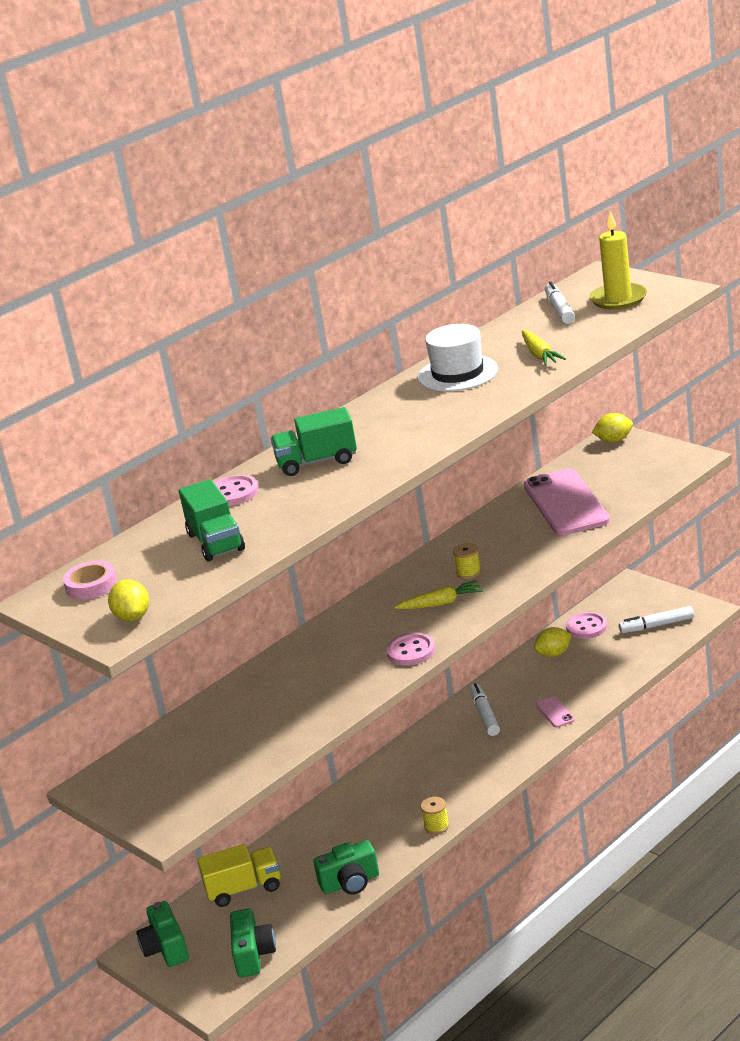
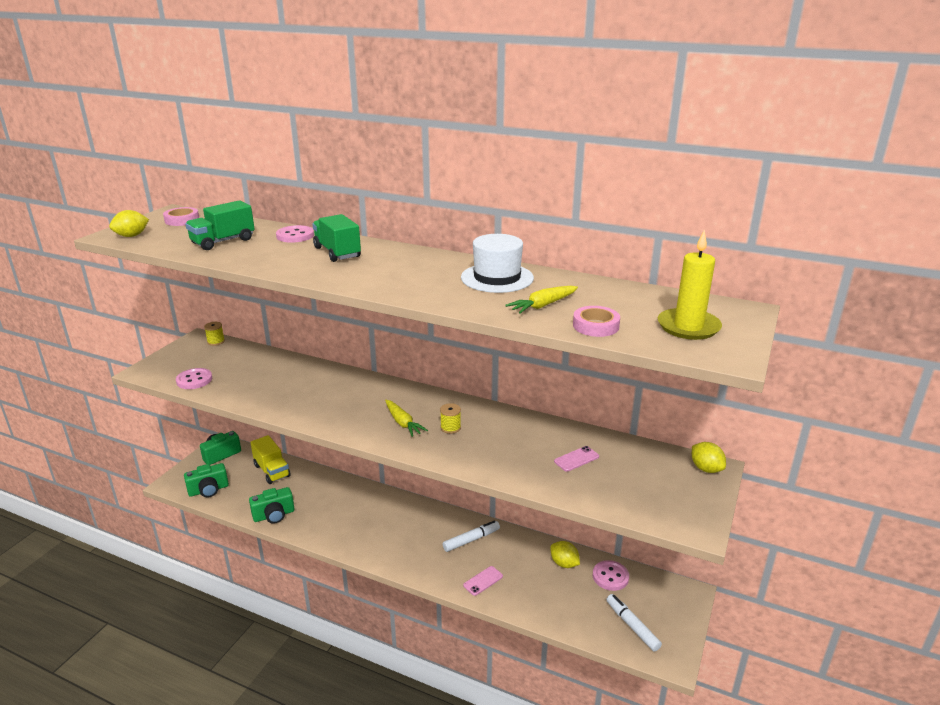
camera: 65 degrees right, 0 degrees up
(350, 883) = (274, 515): green camera -> green camera turned 75 degrees counterclockwise
(411, 651) = (334, 422): pink button -> pink button (194, 380)
(436, 826) = (334, 543): yellow spool -> yellow spool (216, 342)
(559, 310) = (648, 302): white marker -> none
(565, 503) = (576, 459): pink phone -> pink phone, size x0.41
(596, 335) = (595, 326): none -> pink tape

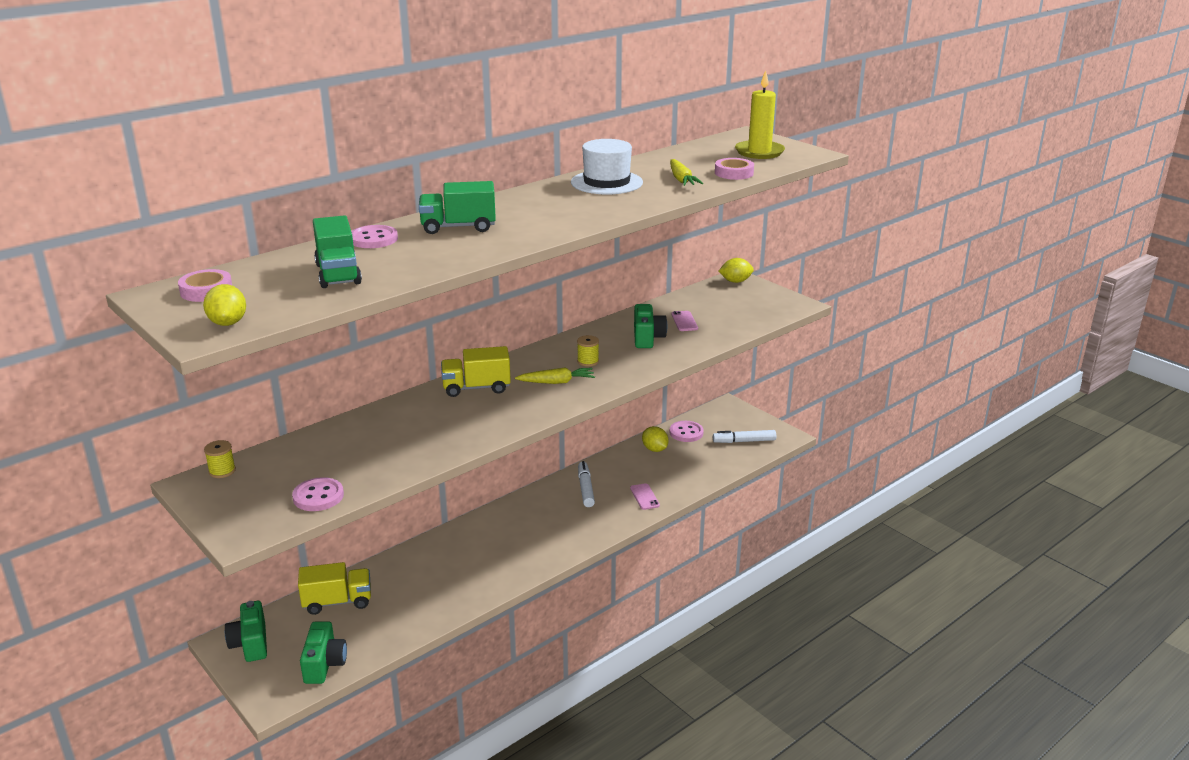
camera: 65 degrees left, 0 degrees up
(274, 515) = (430, 613): green camera -> green camera (647, 338)
(370, 391) = (476, 388): none -> yellow truck
(564, 563) = (654, 449): yellow lemon -> yellow lemon turned 75 degrees clockwise

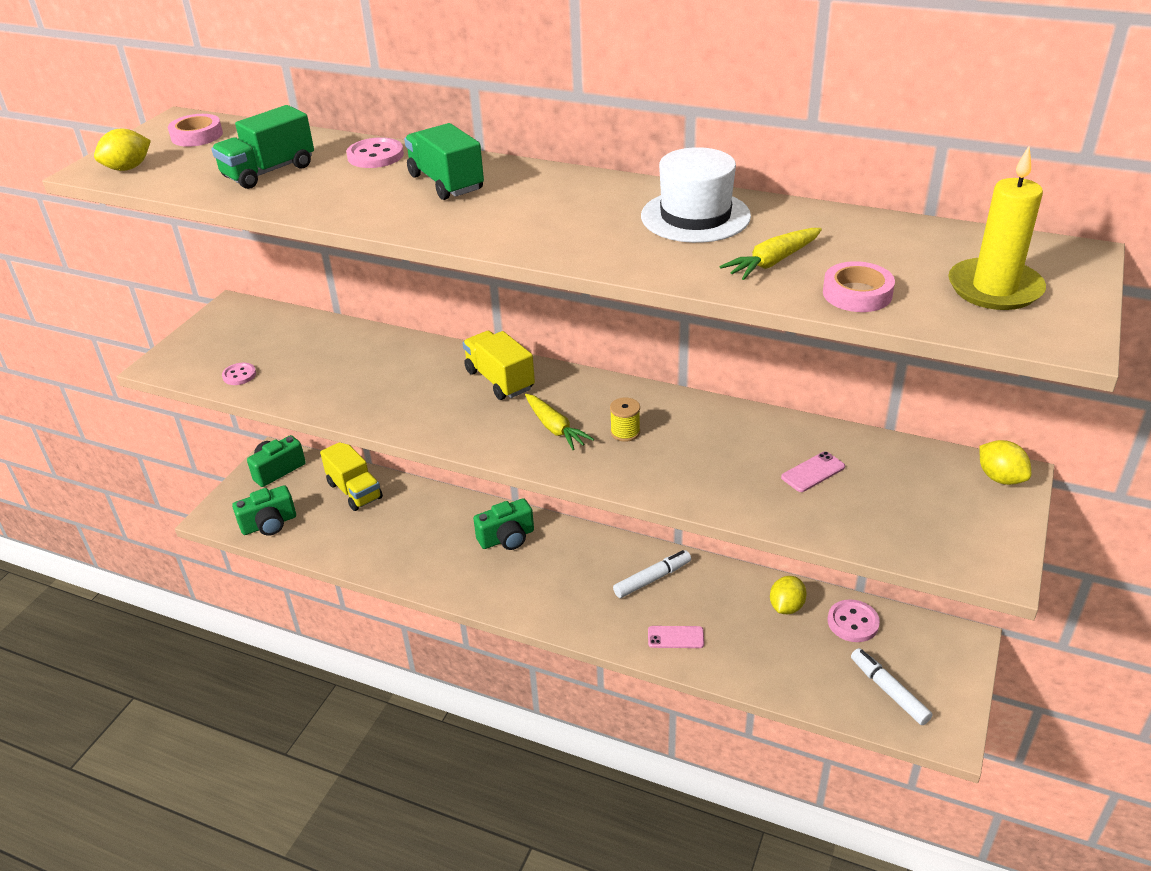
camera: 65 degrees right, 10 degrees up
(222, 471) = (258, 311): yellow spool -> none
(318, 496) = (239, 375): pink button -> pink button, size x0.66
(644, 497) = (675, 637): pink phone -> pink phone turned 45 degrees clockwise
(647, 338) = (731, 457): green camera -> green camera (507, 538)

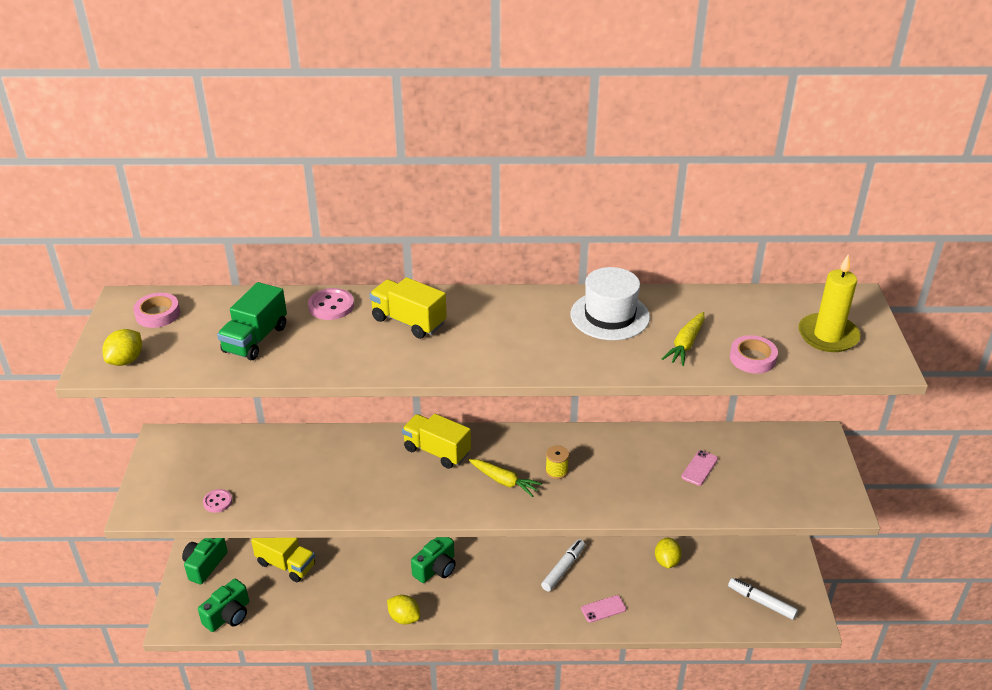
camera: 25 degrees left, 0 degrees up
(446, 183) = (408, 321): green truck -> yellow truck
(853, 622) = (715, 559): pink button -> none
(1000, 478) = (814, 440): yellow lemon -> yellow lemon (404, 618)

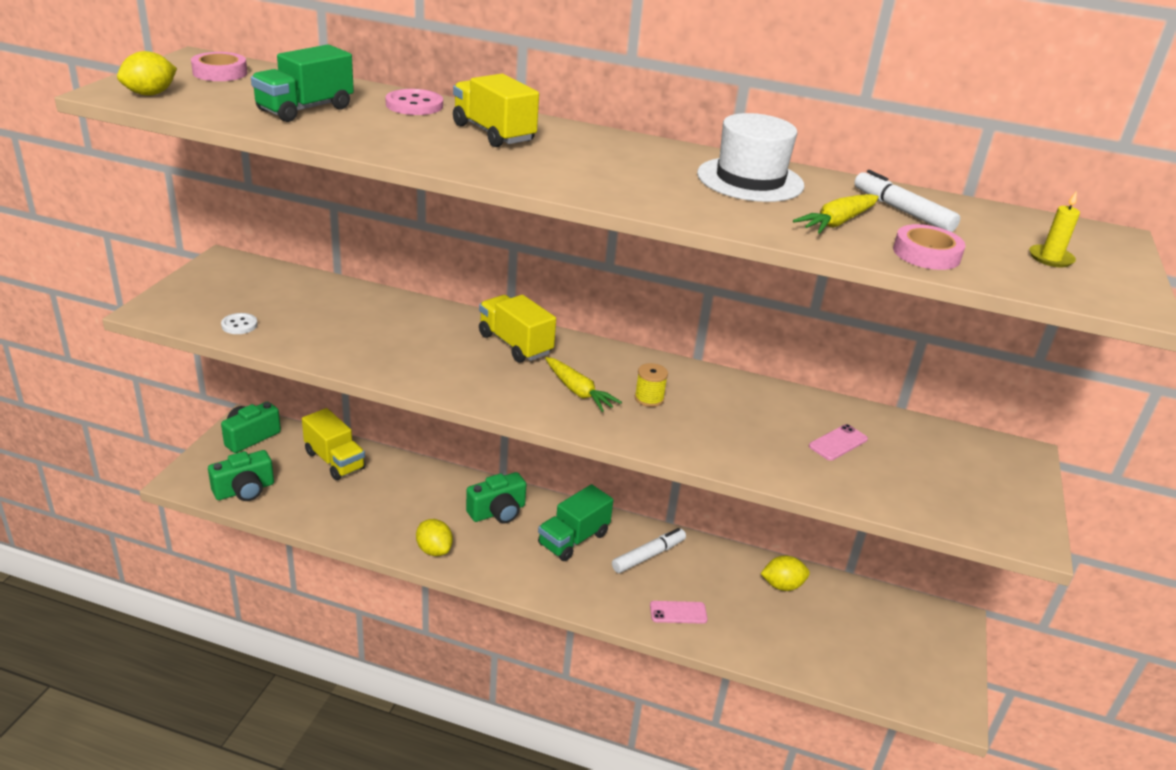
camera: 15 degrees right, 5 degrees down
(217, 502) = (239, 325): pink button -> white button
(503, 573) = (573, 539): none -> green truck
(666, 561) = (782, 585): yellow lemon -> yellow lemon turned 60 degrees clockwise
(761, 602) = (890, 667): white marker -> white marker (902, 211)
(828, 336) = (1050, 258): yellow candle -> yellow candle, size x0.50

